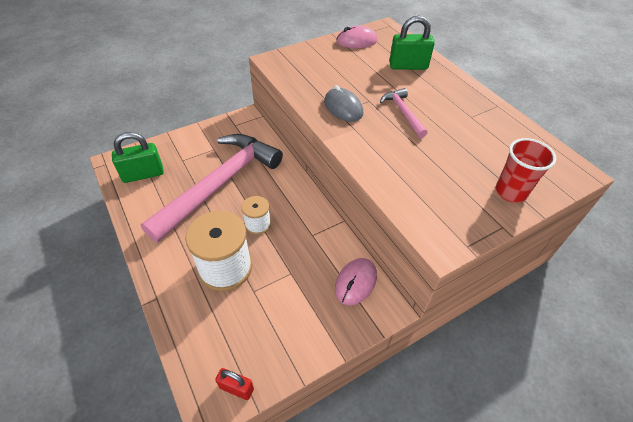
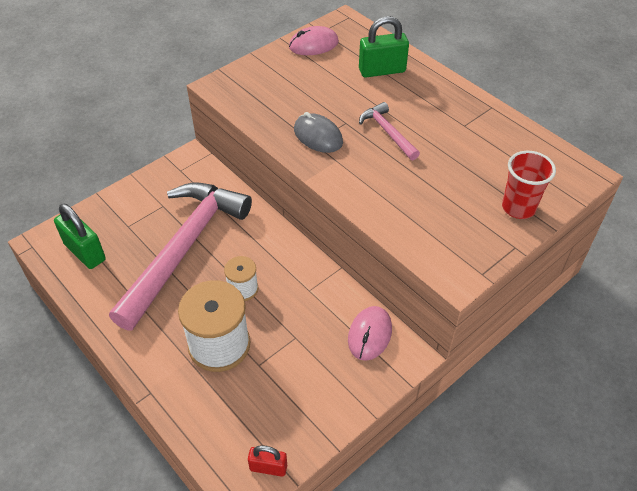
camera: 10 degrees left, 0 degrees up
(143, 174) = (85, 252): green padlock -> green padlock turned 75 degrees clockwise

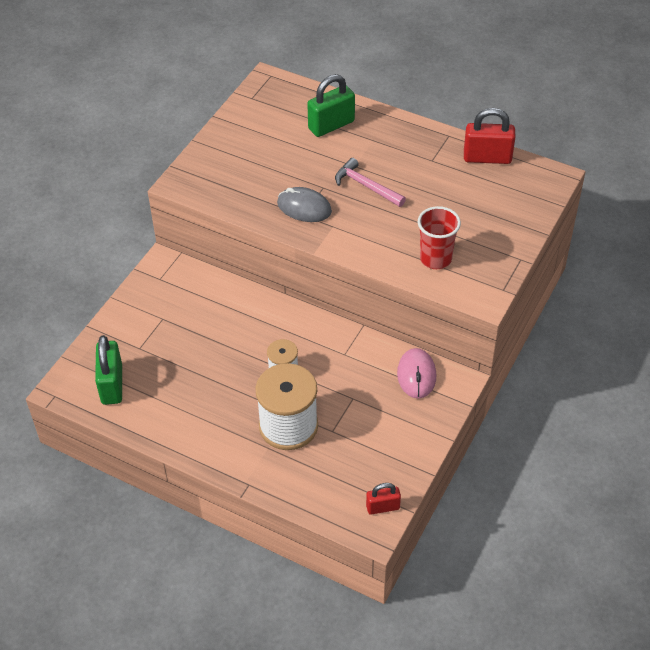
camera: 20 degrees left, 0 degrees up
(85, 252) = (112, 385): green padlock -> green padlock turned 60 degrees clockwise
(184, 248) = (207, 352): pink hammer -> none
(313, 44) = (251, 115): pink mouse -> none
(518, 208) = (510, 224): red cup -> red cup (435, 259)
(522, 137) = (487, 158): none -> red padlock

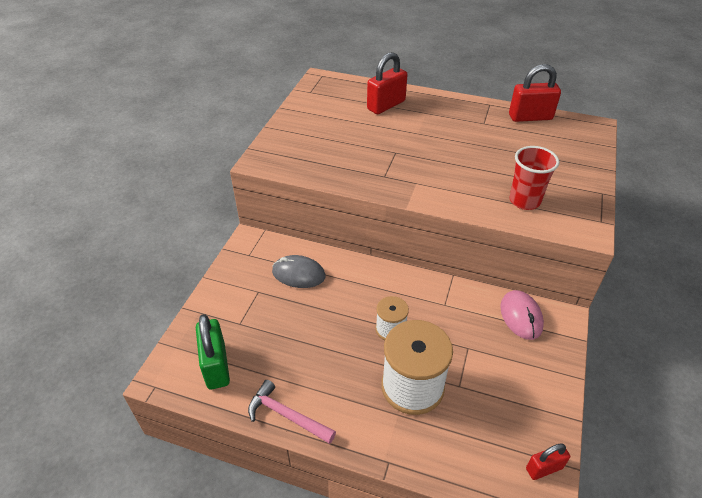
camera: 10 degrees left, 5 degrees down
(304, 207) = (384, 170): grey mouse -> grey mouse (298, 274)
(331, 125) = (386, 105): green padlock -> red padlock
(366, 186) = (434, 147): pink hammer -> pink hammer (287, 415)

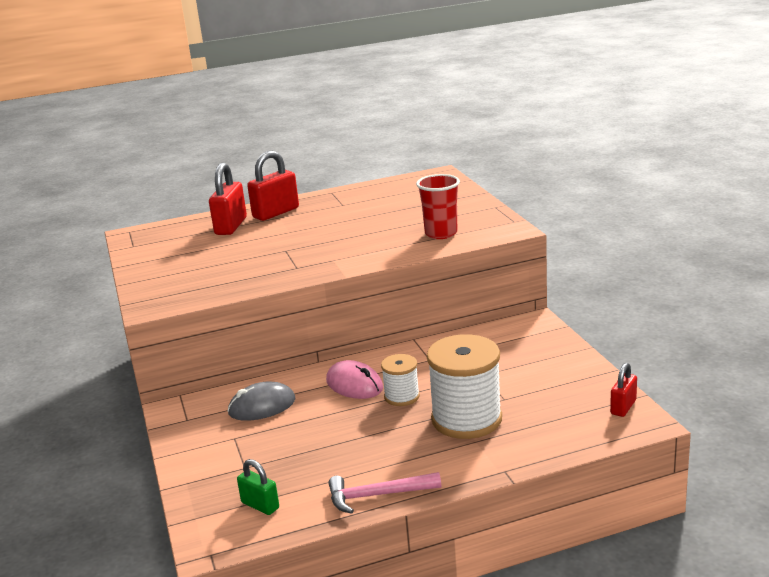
camera: 35 degrees left, 20 degrees down
(216, 366) = (260, 505): green padlock -> green padlock, size x0.59
(521, 316) = (502, 336): pink mouse -> pink mouse (354, 385)
(530, 117) = (378, 187): red padlock -> red padlock (276, 213)

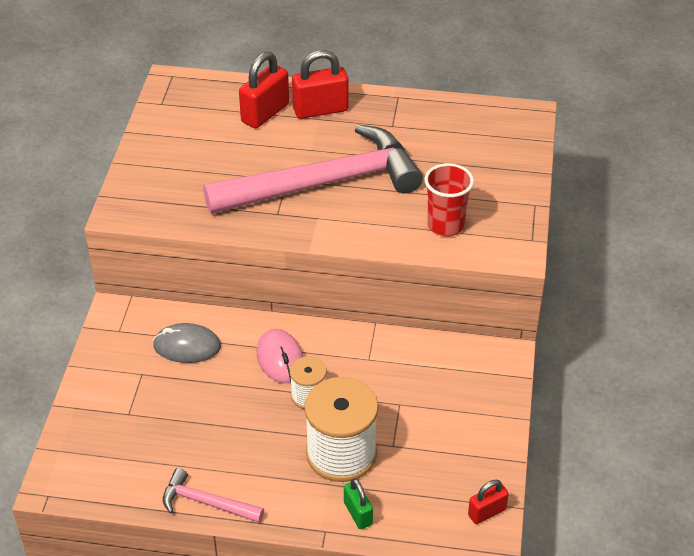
camera: 25 degrees right, 20 degrees up
(260, 505) = (113, 464): green padlock -> green padlock (358, 513)
(319, 243) = (324, 183): none -> pink hammer

